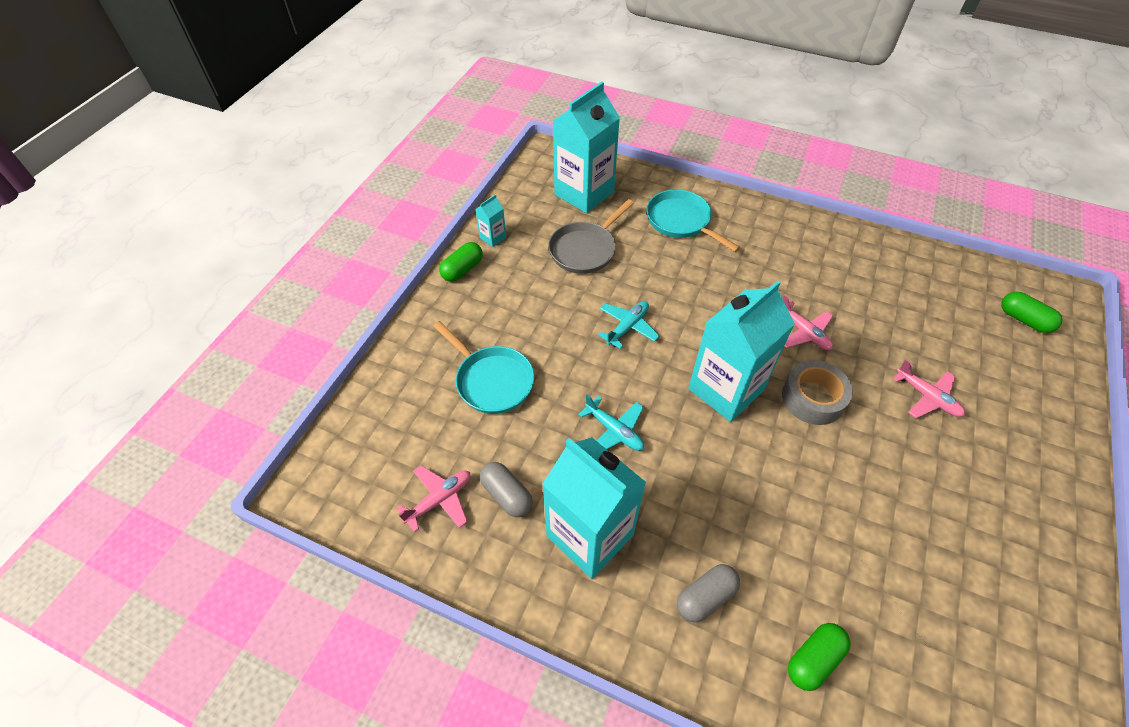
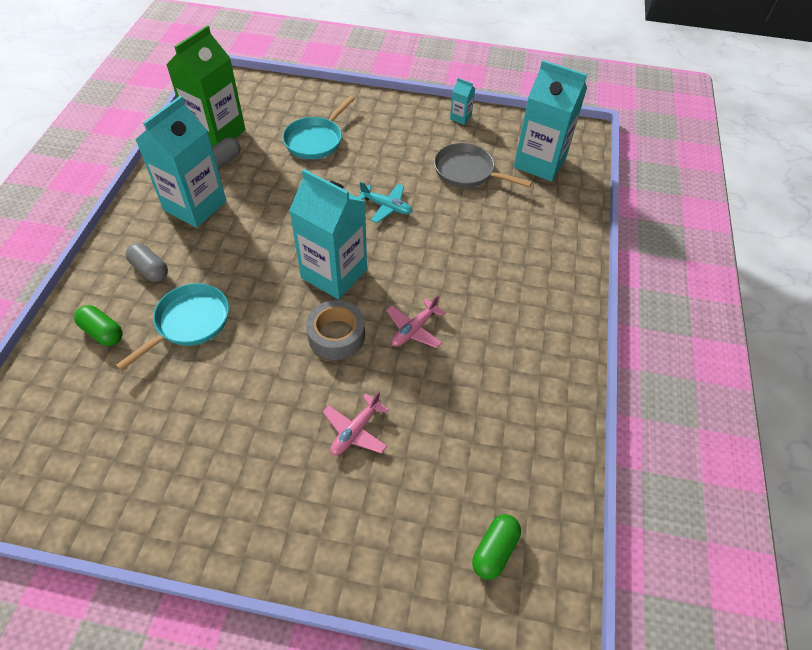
camera: 75 degrees right, 0 degrees up
(439, 500) = (217, 133): pink plane -> green carton
(462, 269) = (419, 108): green capsule -> none
(614, 431) = (282, 209): turquoise plane -> none
(681, 221) = (531, 232): turquoise pan -> turquoise pan (189, 322)

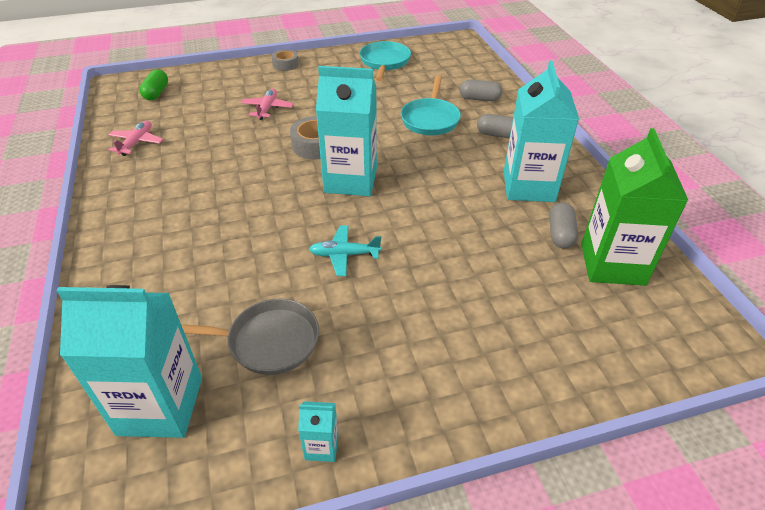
camera: 155 degrees right, 10 degrees down
(103, 332) = (479, 99): green capsule -> grey capsule
(272, 546) = (285, 64): none -> grey tape
(316, 140) = (495, 304): turquoise pan -> turquoise pan (384, 62)
(414, 329) = (255, 167): pink plane -> pink plane (137, 143)

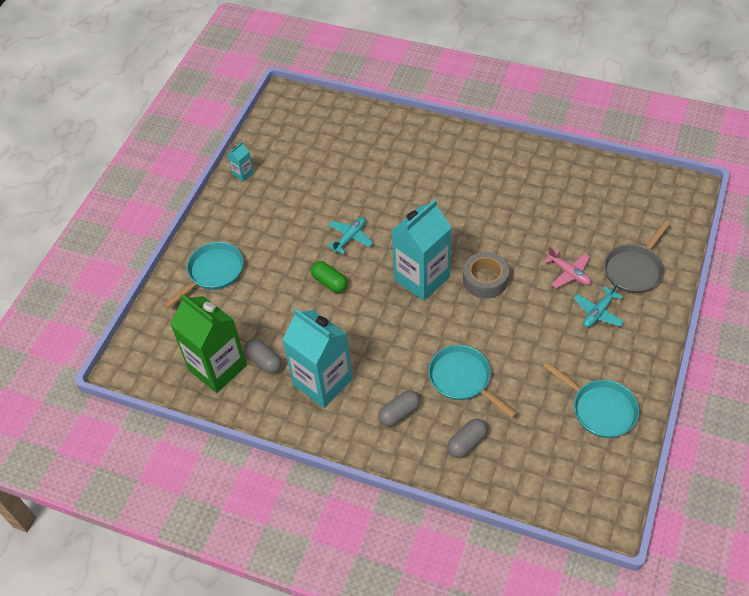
camera: 130 degrees right, 10 degrees up
(137, 143) = (572, 177): pink plane -> none
(156, 93) = (653, 210): green capsule -> green capsule (329, 282)
(160, 406) = (316, 130): turquoise carton -> none
(268, 341) = (317, 178): grey pan -> grey pan (634, 269)
(285, 64) = (652, 322): grey tape -> none
(297, 85) = (598, 312): none -> turquoise plane
(518, 353) = (213, 272): none -> turquoise pan

